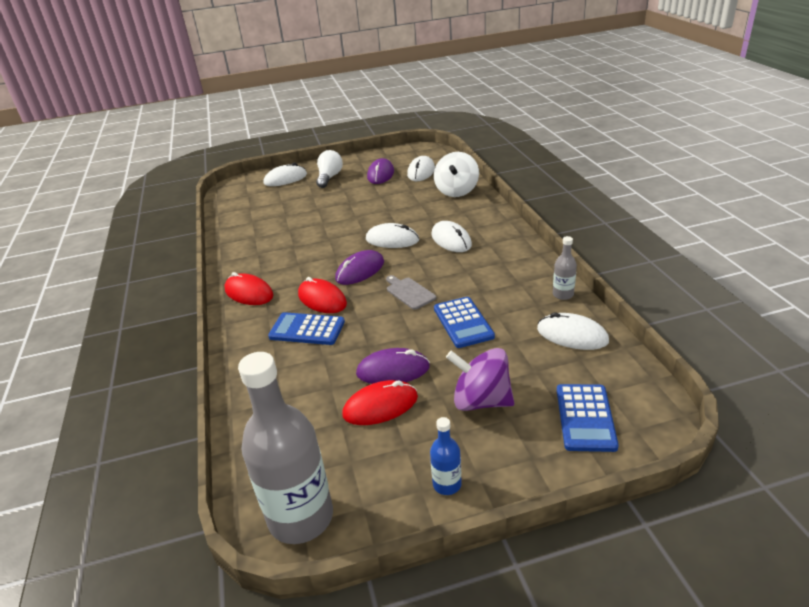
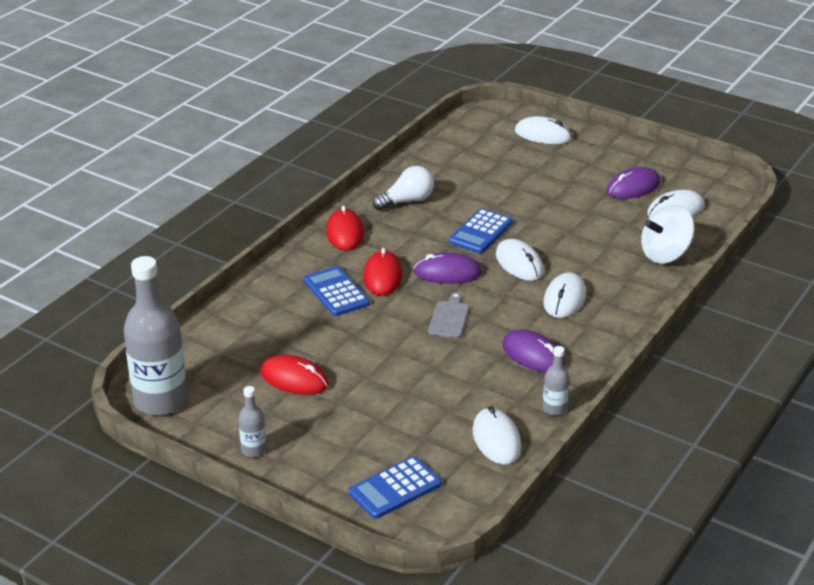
camera: 45 degrees right, 0 degrees up
(329, 177) = (582, 159): white light bulb -> white light bulb (407, 201)
(393, 370) = (339, 364): purple mouse -> purple mouse (533, 355)
(447, 484) = (253, 450): blue bottle -> grey bottle
(463, 322) = (442, 370): blue calculator -> blue calculator (480, 232)
(481, 401) = (355, 426): purple spinning top -> none

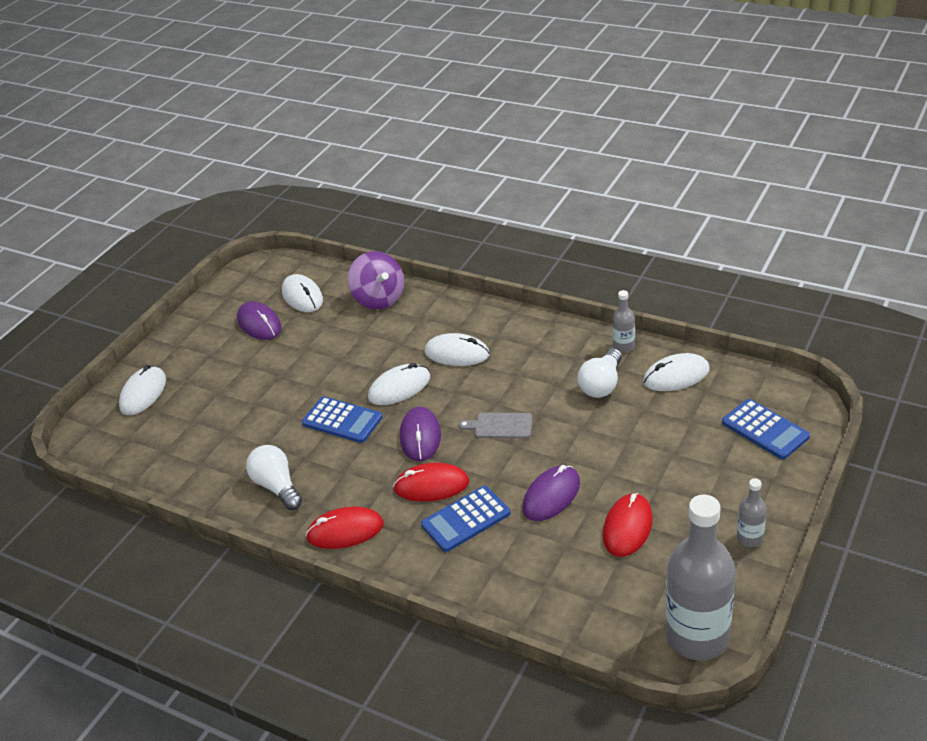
camera: 90 degrees left, 5 degrees up
(494, 386) = (602, 384): none -> white light bulb
(533, 355) = (549, 365): purple mouse -> purple mouse (551, 496)
(665, 254) = (379, 298): white spinning top -> purple spinning top

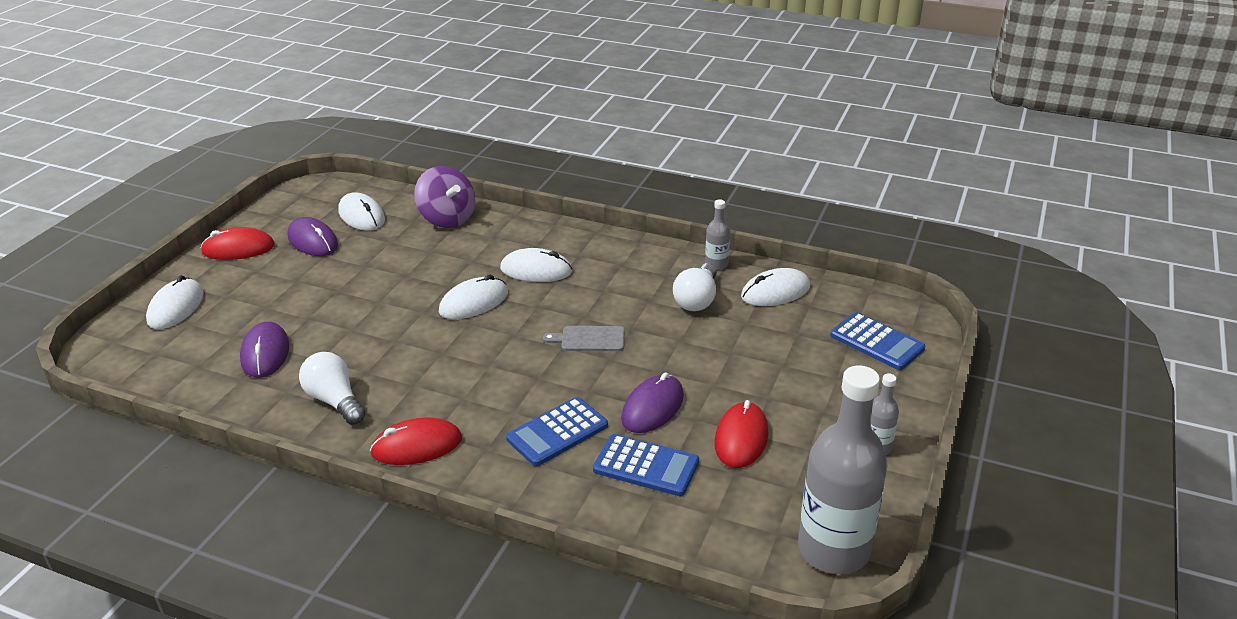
camera: 10 degrees left, 5 degrees down
(342, 420) = (410, 334): blue calculator -> blue calculator (646, 466)
(420, 436) = (500, 350): purple mouse -> purple mouse (265, 353)
(431, 485) = (515, 398): red mouse -> red mouse (238, 249)

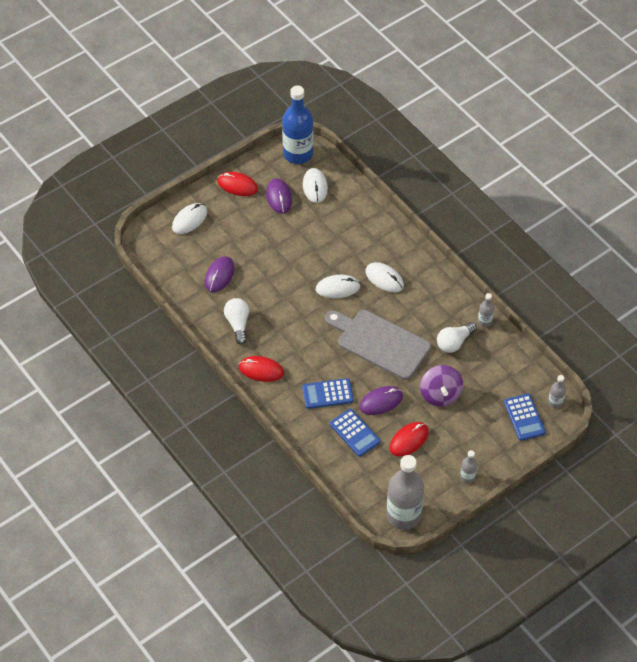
camera: 30 degrees right, 20 degrees up
(314, 194) = (298, 154): none -> blue bottle
(447, 219) = (361, 212): purple spinning top -> purple spinning top (440, 394)
(589, 339) = (380, 343): grey cutting board -> grey cutting board, size x2.35
(775, 292) = (500, 357): white mouse -> none
(897, 310) = (555, 402): none -> grey bottle

